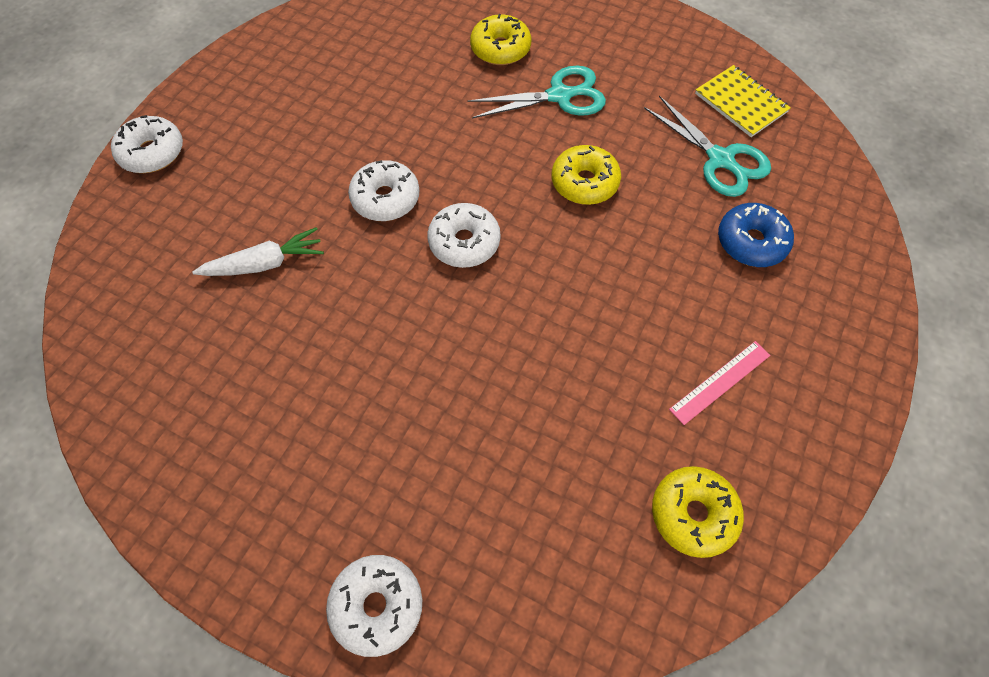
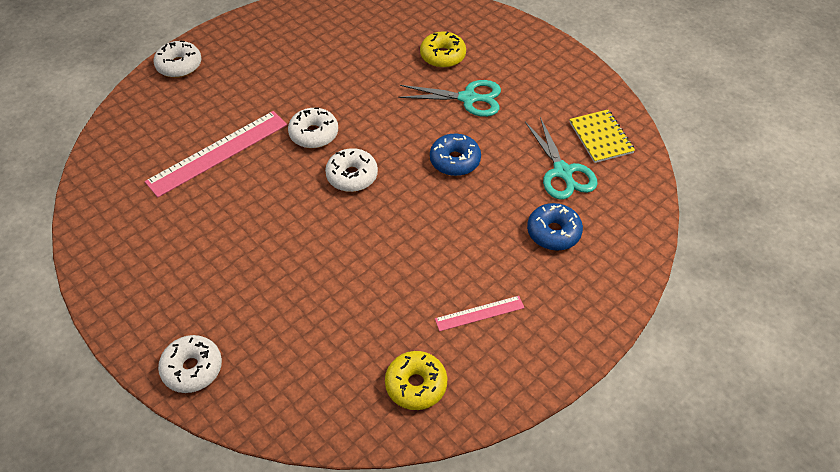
camera: 20 degrees right, 10 degrees down
(265, 264) = (218, 153): white carrot -> pink ruler
(584, 183) = (455, 160): yellow donut -> blue donut

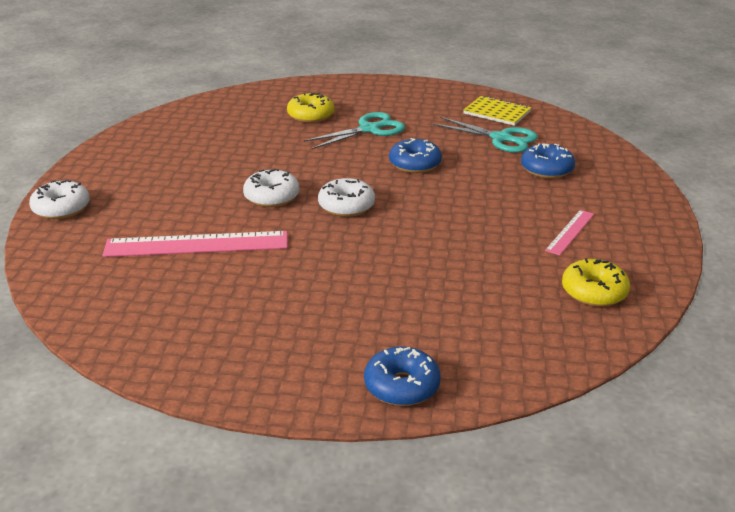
camera: 40 degrees left, 20 degrees down
(192, 368) = (401, 386): white donut -> blue donut
(218, 153) = (196, 244): pink ruler -> pink ruler turned 75 degrees clockwise

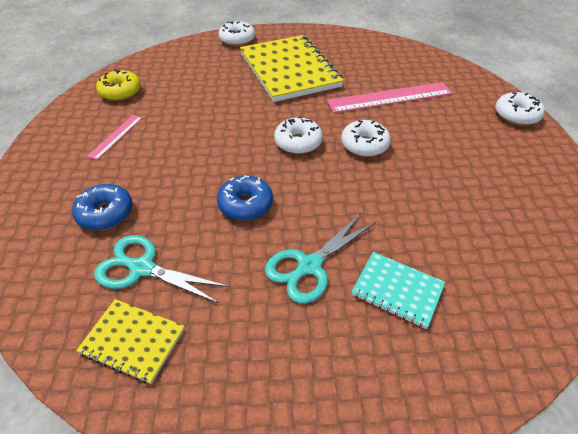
camera: 170 degrees right, 15 degrees up
(310, 115) = (397, 290): yellow donut -> turquoise notebook
(321, 303) = (289, 70): none -> yellow notebook
(401, 386) = (237, 40): blue donut -> white donut

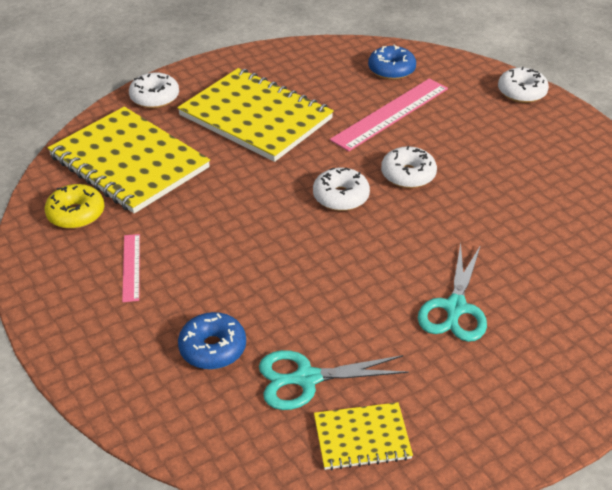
camera: 30 degrees left, 5 degrees down
(182, 72) = (129, 162): none -> yellow notebook
(245, 204) = (347, 279): blue donut -> blue donut (391, 70)
(397, 290) = (541, 295): turquoise notebook -> none

